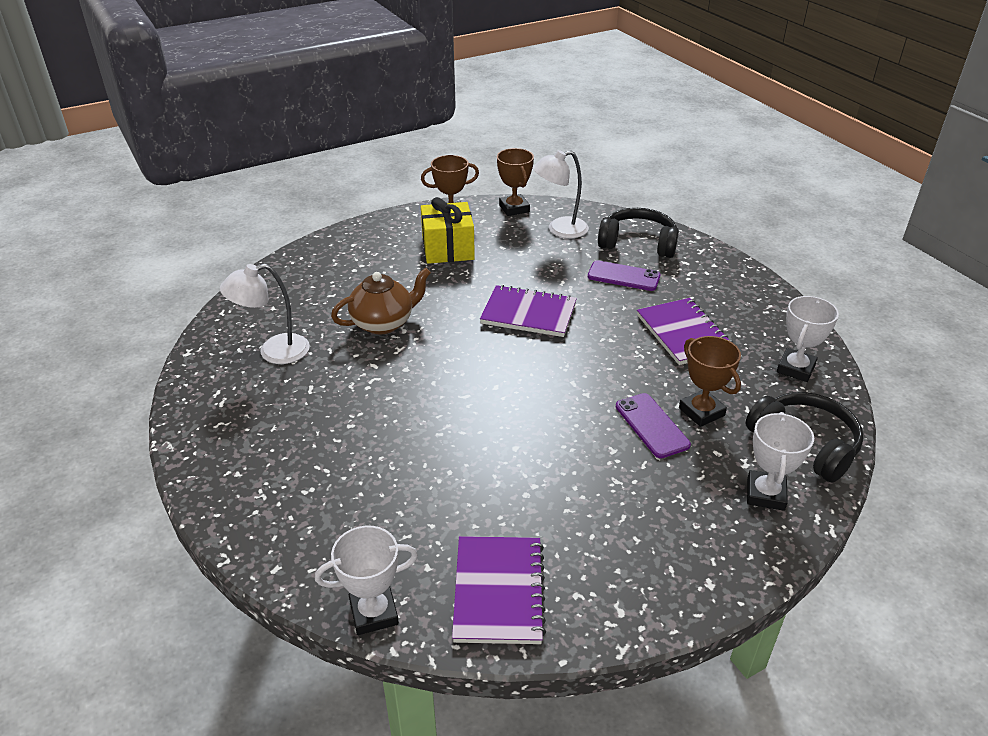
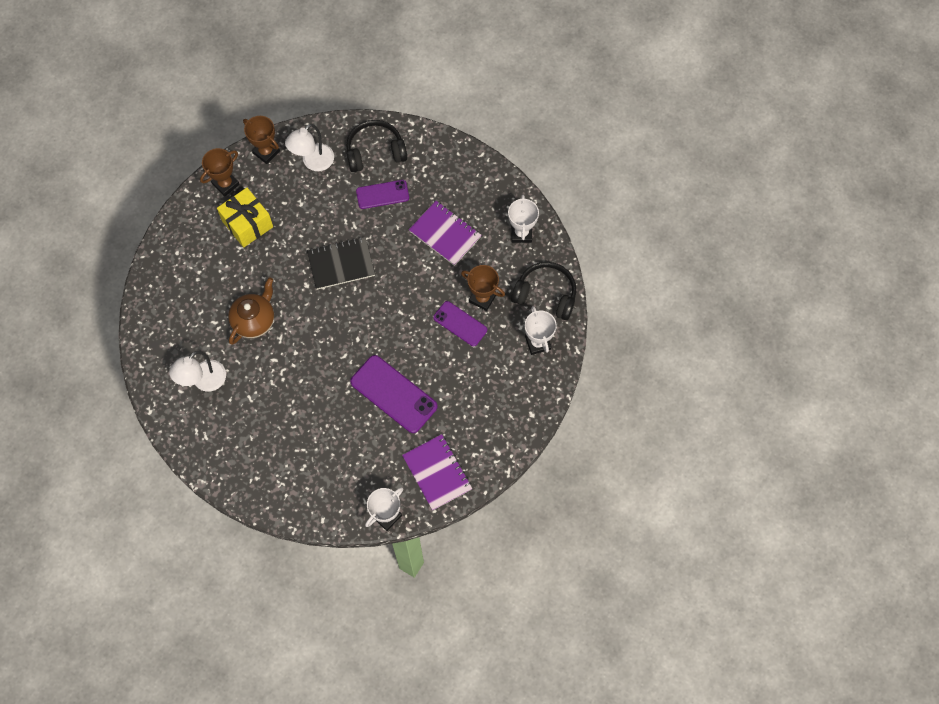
camera: 30 degrees left, 30 degrees up
(501, 463) = (393, 394): none -> purple phone
(528, 314) = (341, 264): purple notebook -> black notebook

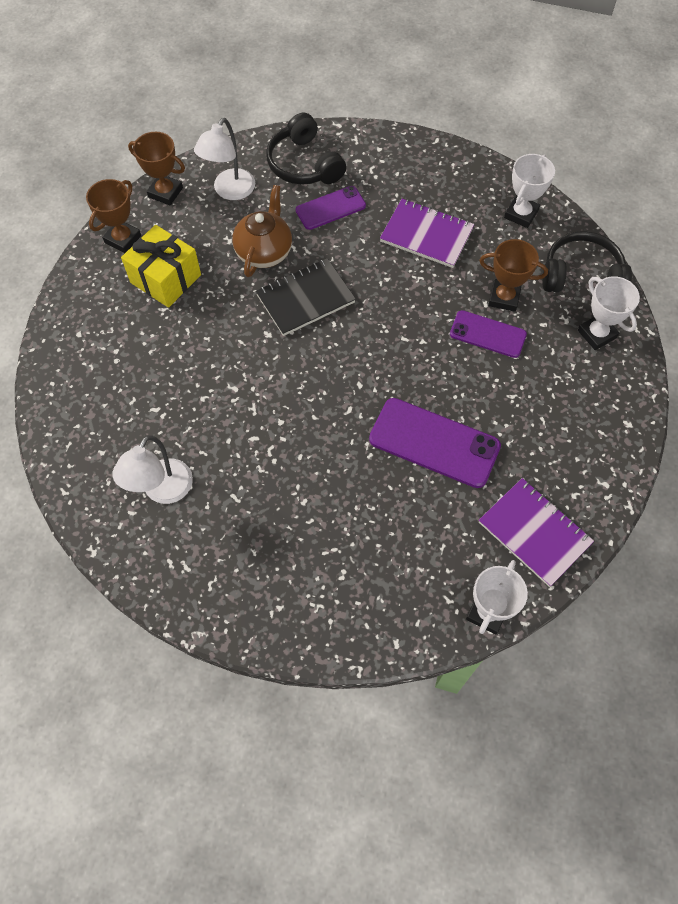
camera: 15 degrees left, 5 degrees down
(254, 320) = (211, 394): brown teapot -> brown teapot (264, 252)
(375, 152) = (304, 164): black headphones -> black headphones turned 90 degrees counterclockwise
(521, 233) = (521, 214): white trophy -> white trophy turned 45 degrees clockwise

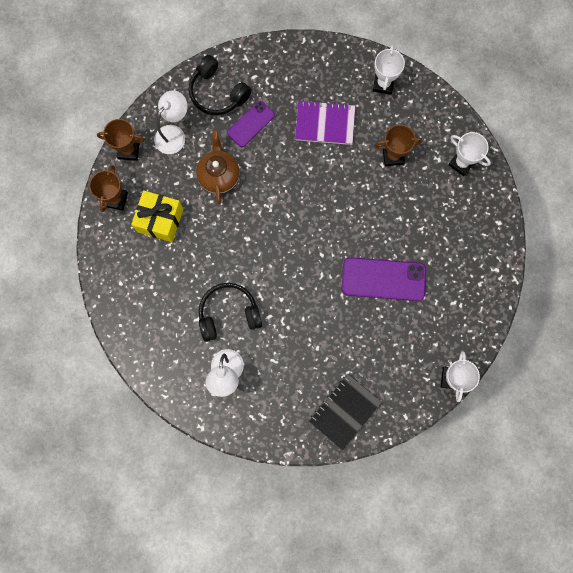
camera: 20 degrees left, 15 degrees up
(230, 191) = (174, 134): white lamp -> white lamp turned 150 degrees counterclockwise
(305, 299) = (262, 203): black notebook -> black notebook (344, 411)
(487, 334) = (391, 188): purple phone -> none
(534, 533) = (463, 317): purple notebook -> none
(581, 276) = (438, 121): black headphones -> black headphones (229, 314)

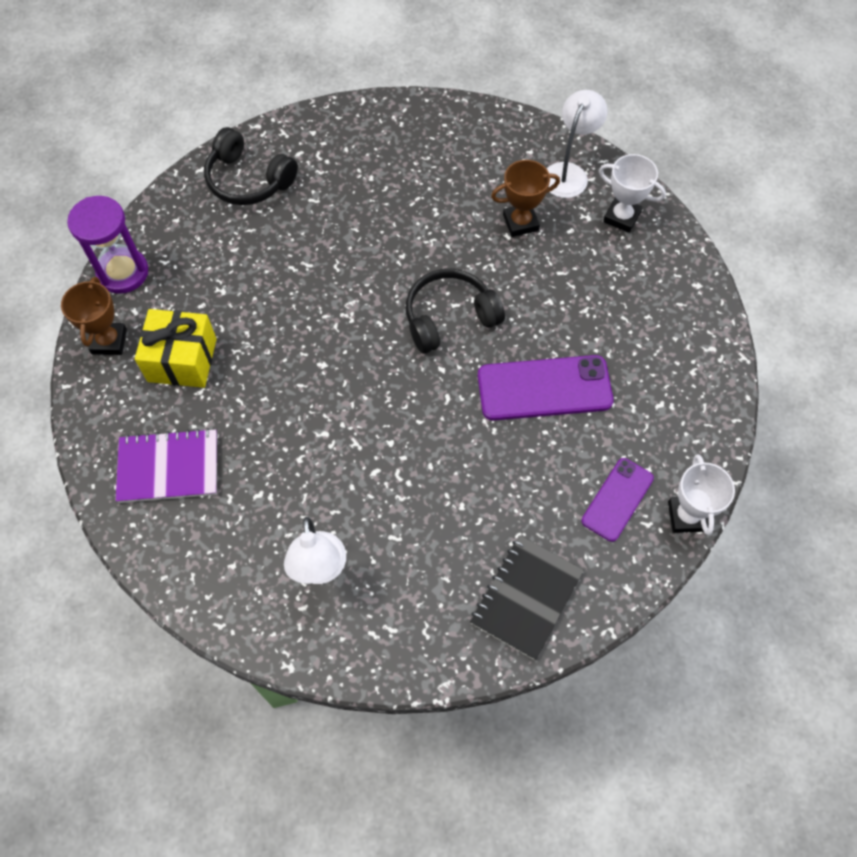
camera: 10 degrees left, 15 degrees down
(128, 150) = (123, 272): brown trophy -> purple hourglass
(174, 134) = (190, 241): white lamp -> white lamp (568, 173)
(219, 175) = (265, 285): brown teapot -> none
(229, 314) = (309, 478): black headphones -> black headphones (449, 318)
(250, 124) = (303, 212): purple phone -> purple phone (617, 499)
(325, 124) = (412, 196): purple notebook -> purple notebook (168, 467)
(383, 84) = (486, 137): white trophy -> none

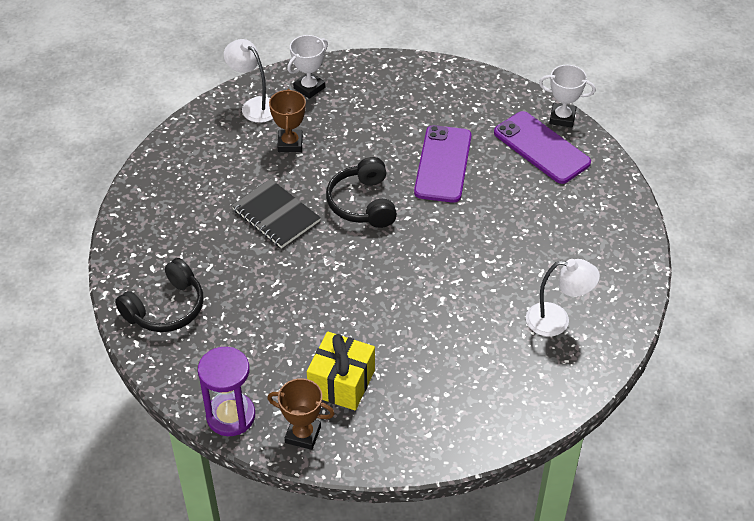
camera: 75 degrees left, 15 degrees down
(168, 467) = (443, 405): purple notebook -> none
(526, 597) = (603, 210): black notebook -> black notebook (276, 215)
(617, 499) = (541, 148): purple phone -> purple phone, size x1.61

